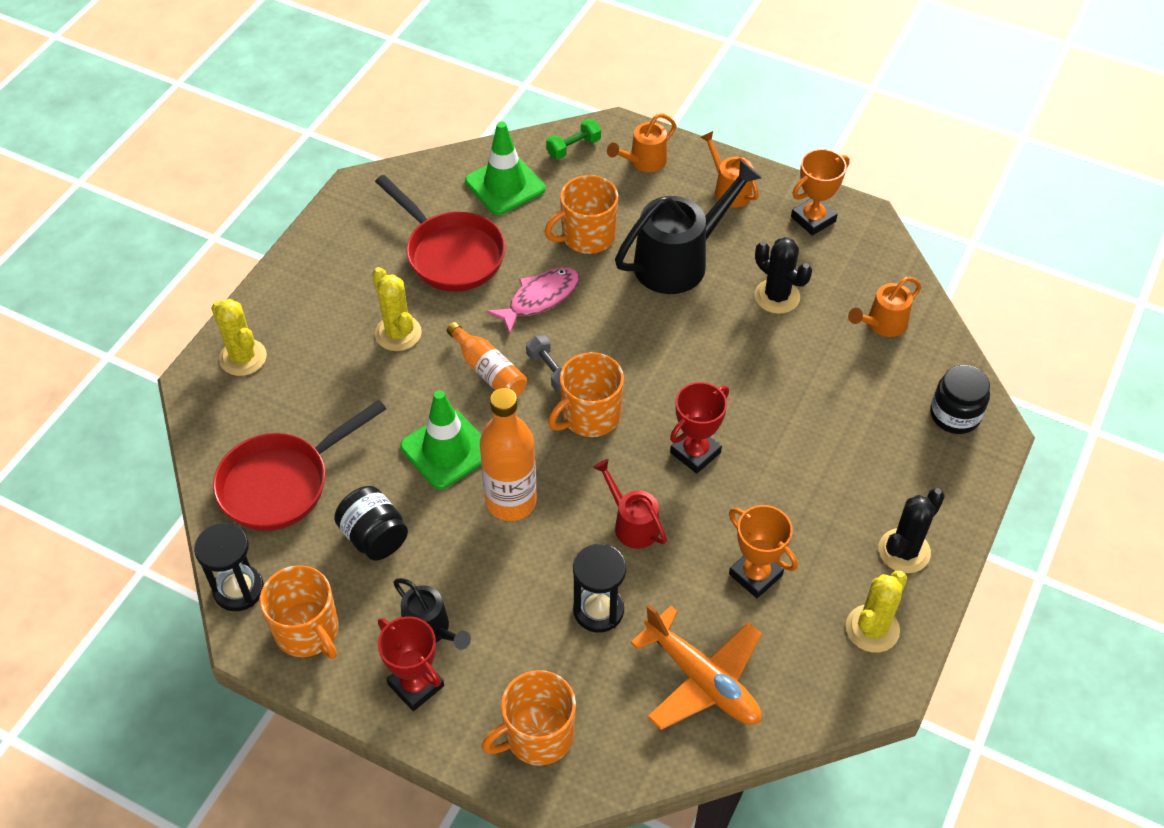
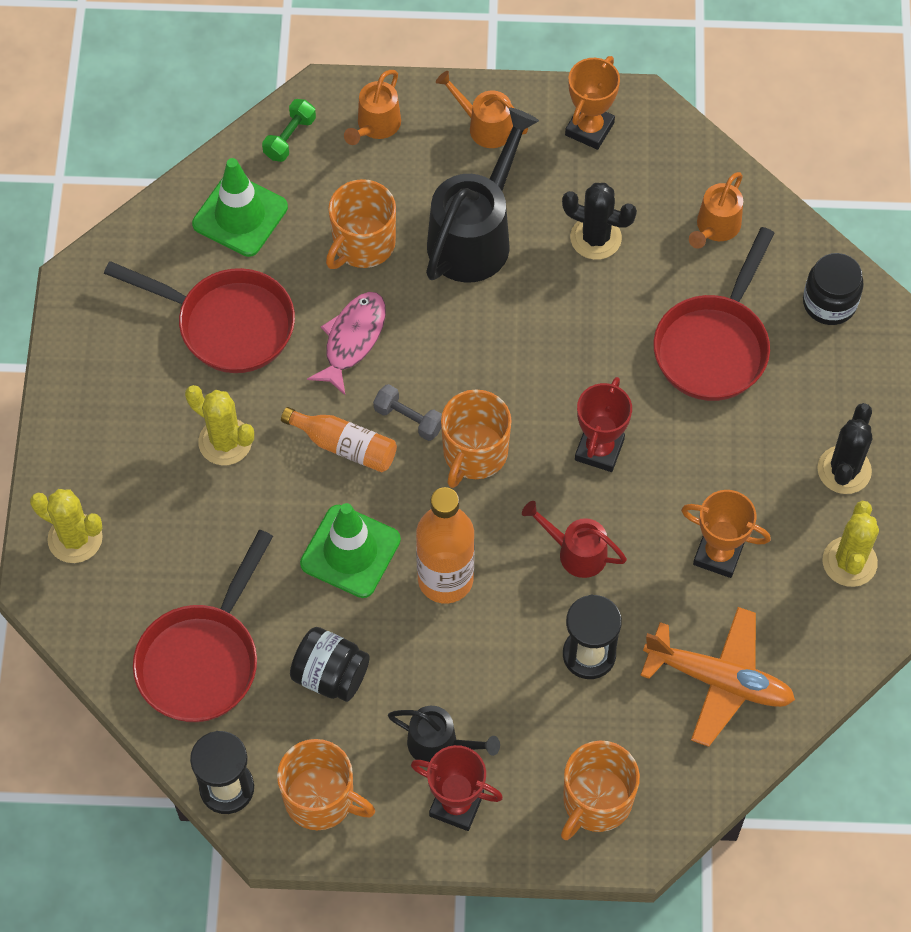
camera: 25 degrees left, 10 degrees up
(836, 411) = (714, 346): none -> red pan

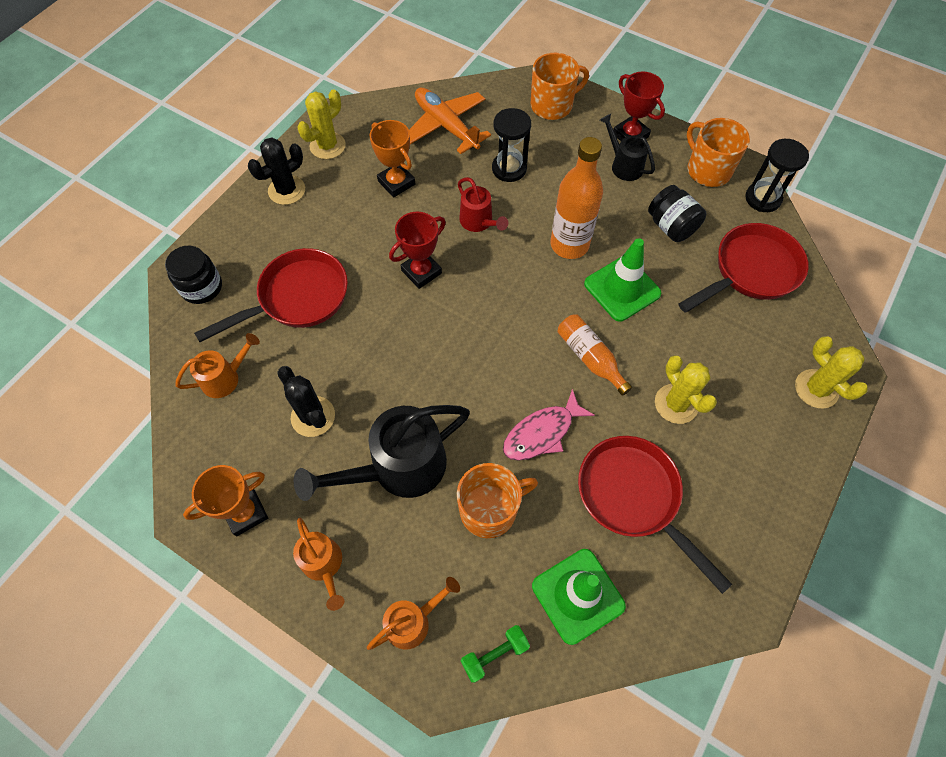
camera: 150 degrees left, 0 degrees up
(408, 419) = (534, 353): grey dumbbell -> none
(474, 453) = (503, 309): orange mug -> none

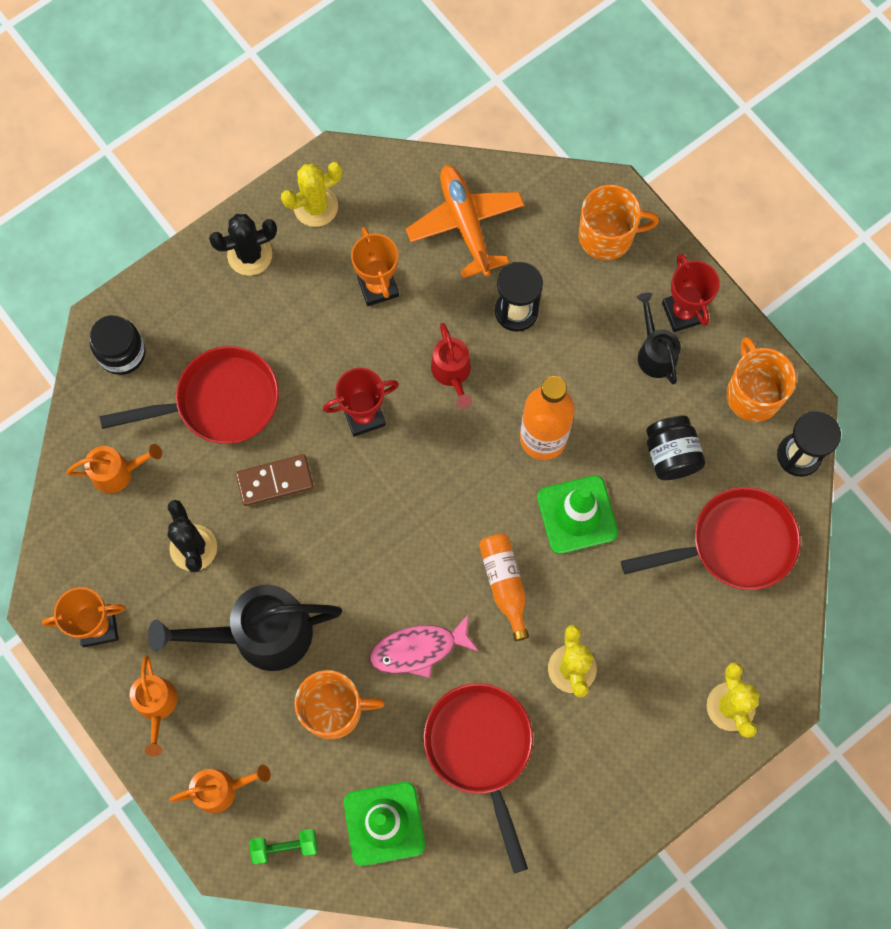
camera: 20 degrees right, 10 degrees up
(366, 342) = (275, 481): none -> brown domino

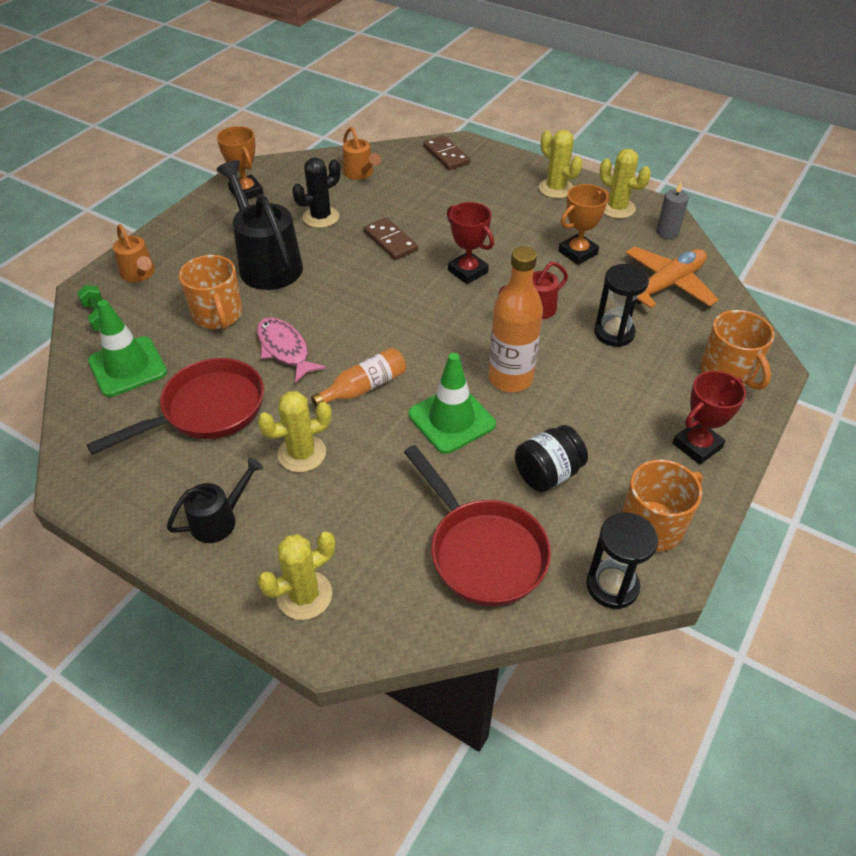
camera: 70 degrees right, 25 degrees down
(122, 353) = (446, 155): black jar -> brown domino
(157, 706) = (195, 230): orange watering can -> none
(219, 402) = (436, 202): red pan -> none
(250, 255) = (556, 188): black cactus -> yellow cactus
(380, 177) = (667, 232): none -> grey candle
(654, 352) = (642, 434): black watering can -> black watering can (220, 519)

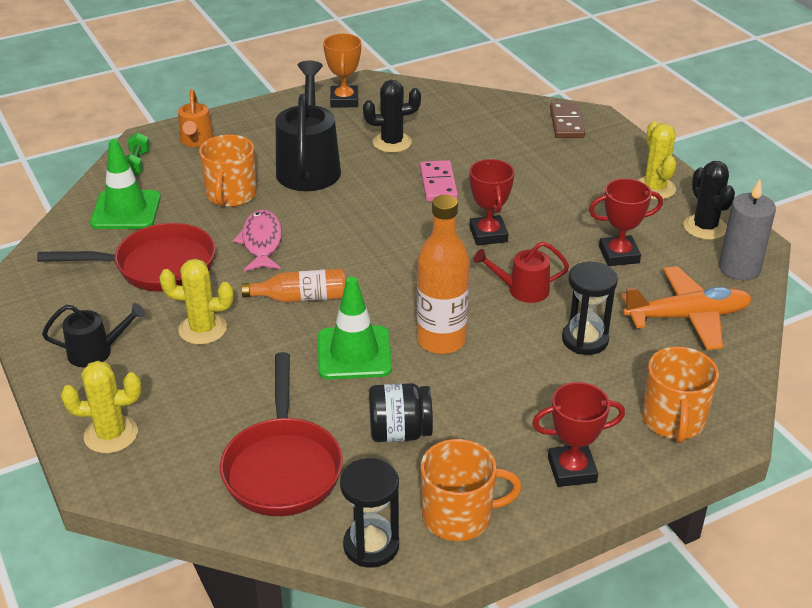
camera: 30 degrees right, 10 degrees down
(361, 174) = (465, 115): orange watering can -> none
(390, 241) = (438, 184): brown domino -> pink domino
(577, 252) = (619, 255): orange trophy -> red trophy
(617, 208) = (705, 227): yellow cactus -> black cactus
(667, 232) = (739, 268): grey candle -> grey candle, size x1.51

